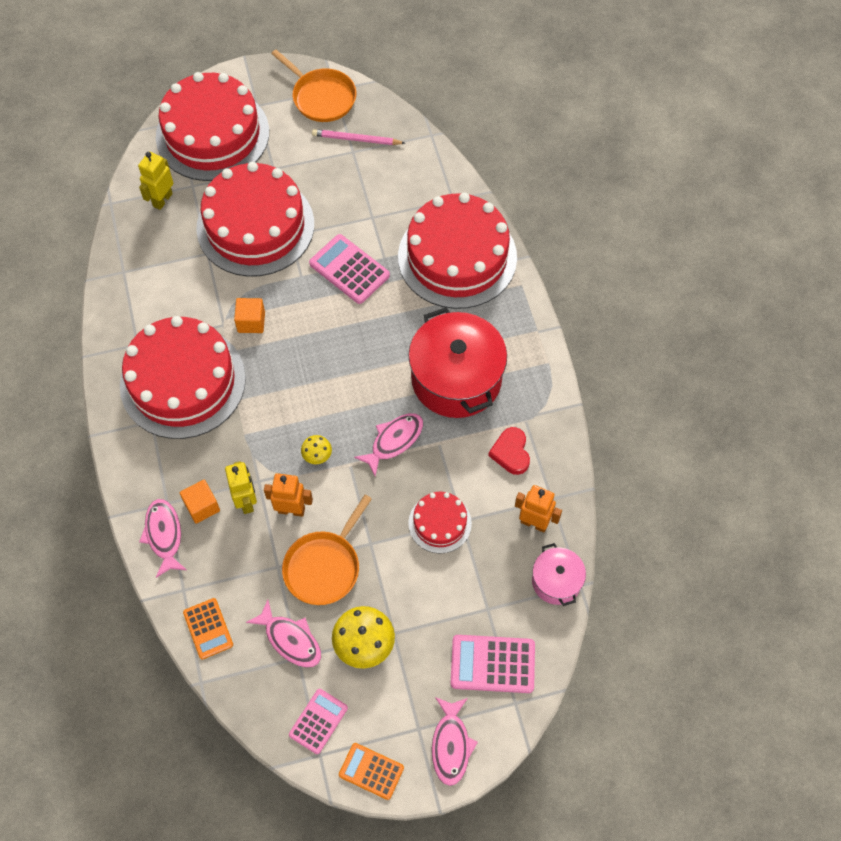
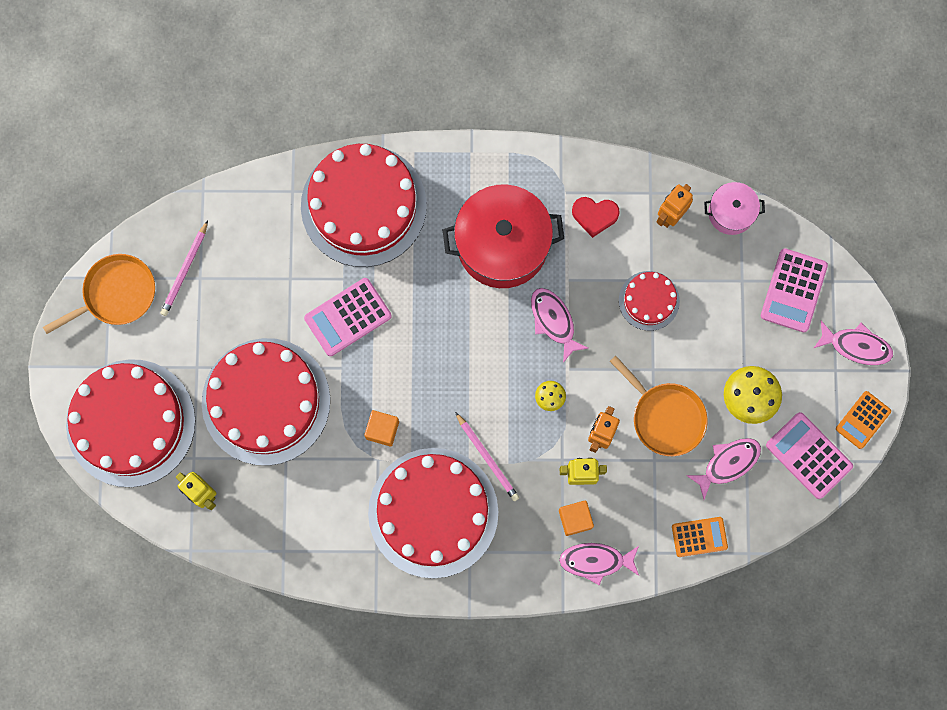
camera: 75 degrees left, 15 degrees up
(245, 415) = (487, 458): none -> pink pencil
(318, 721) = (809, 455): pink calculator -> pink calculator, size x1.50

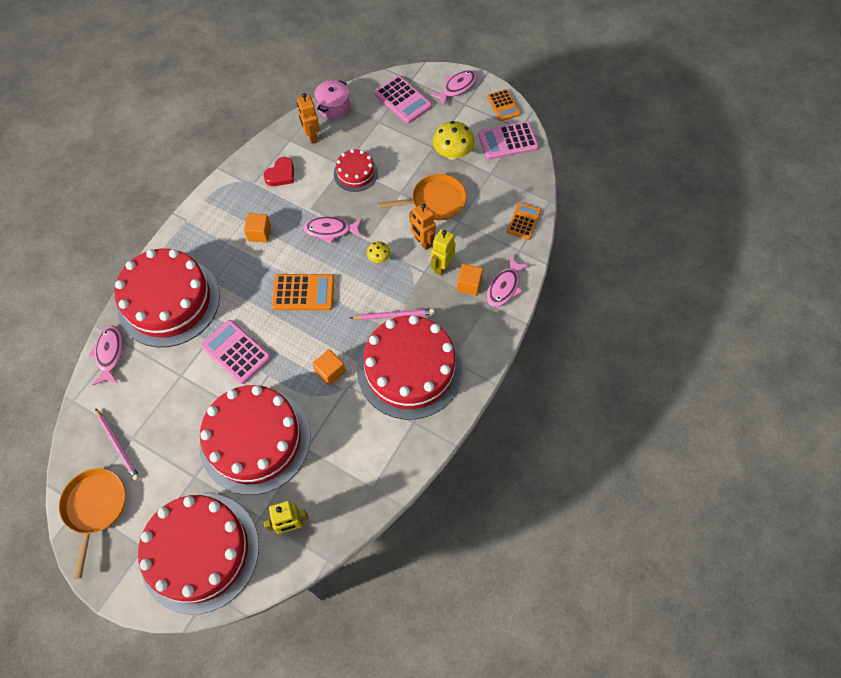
camera: 60 degrees left, 15 degrees down
(348, 317) = (236, 352): pink calculator -> pink calculator turned 135 degrees clockwise
(457, 342) = (303, 293): none -> orange calculator
(502, 244) = (259, 233): red pot -> orange cube
(728, 463) = (486, 183): pink fish -> pink fish (109, 354)

